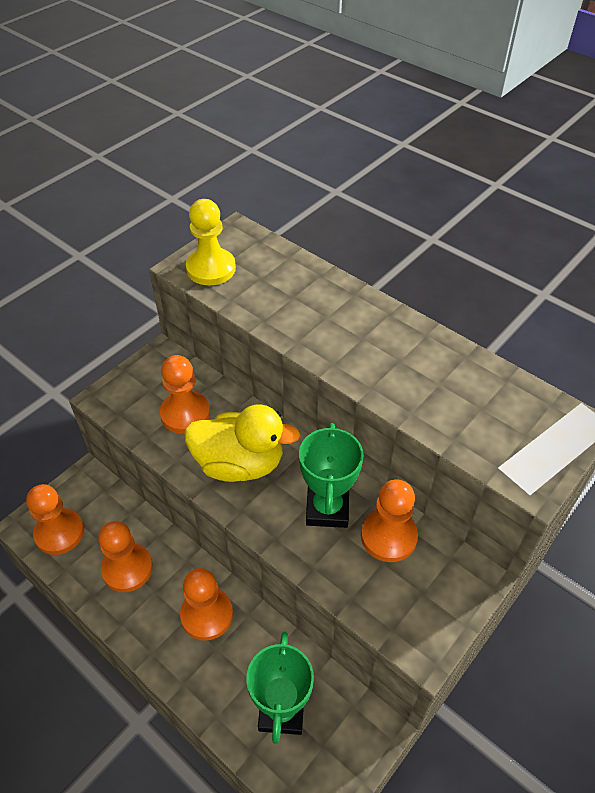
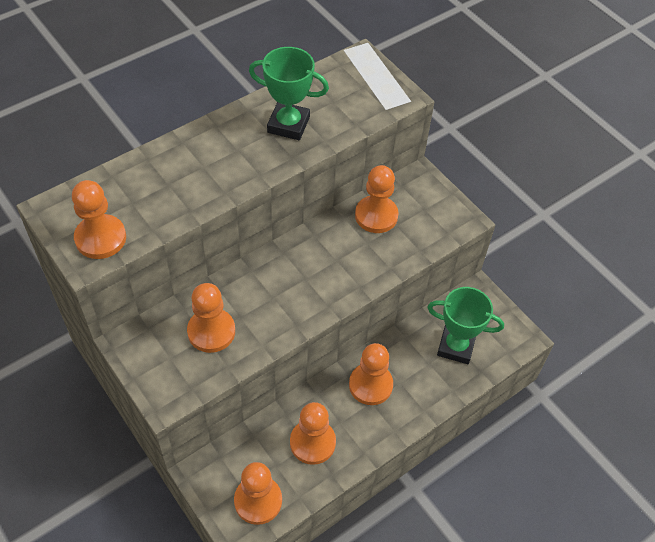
camera: 80 degrees left, 5 degrees up
(211, 268) = (100, 238): yellow pawn -> orange pawn
(239, 464) = (281, 298): yellow duck -> none
(327, 508) = (342, 247): green trophy -> green trophy (288, 125)

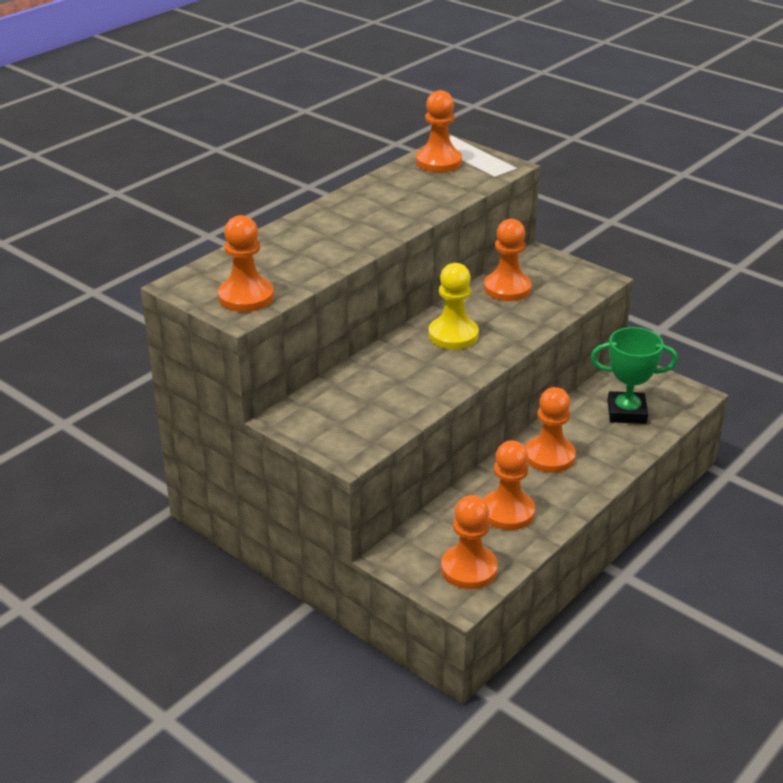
camera: 10 degrees left, 20 degrees down
(211, 331) = (374, 396): orange pawn -> orange pawn (438, 162)
(288, 125) = (401, 197): green trophy -> none
(307, 267) = (453, 335): none -> yellow pawn

